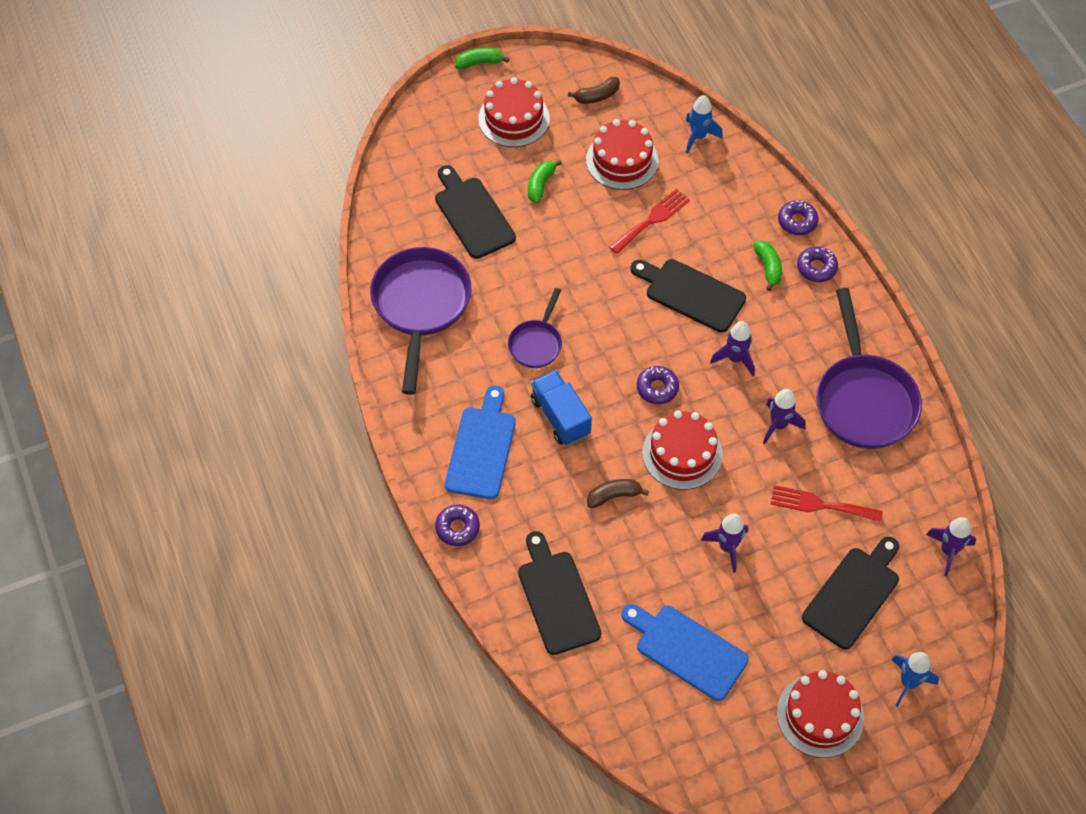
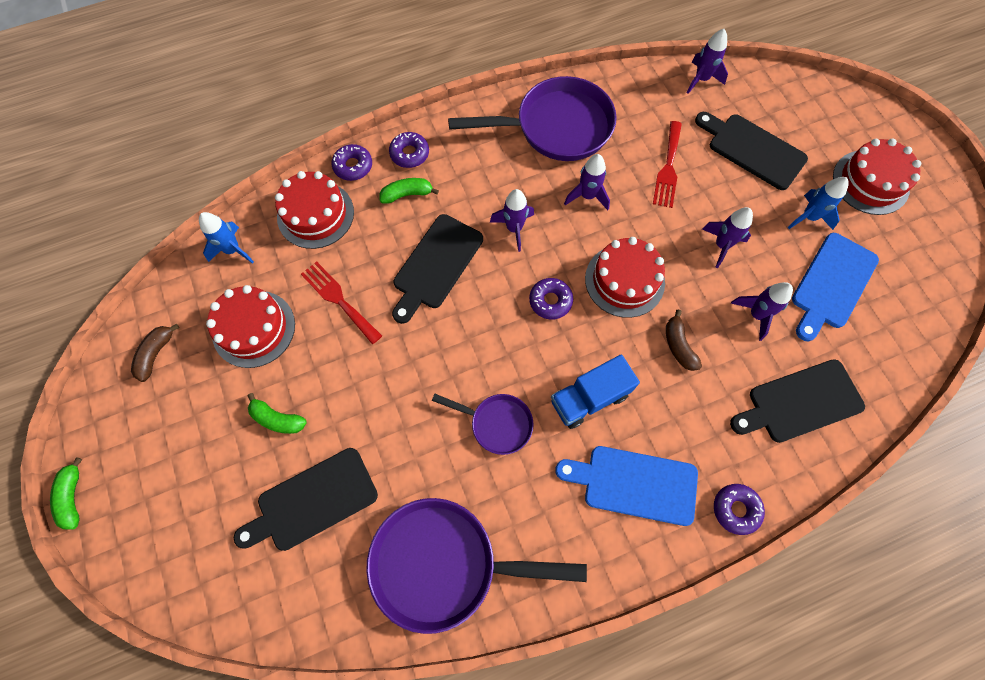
camera: 90 degrees left, 10 degrees up
(514, 118) = (172, 452): red cake -> red cake (315, 214)
(597, 96) = (156, 354): brown banana -> brown banana turned 135 degrees counterclockwise
(649, 570) = (756, 315): none -> purple rocket
(908, 682) = (826, 117): blue rocket -> blue rocket (808, 217)

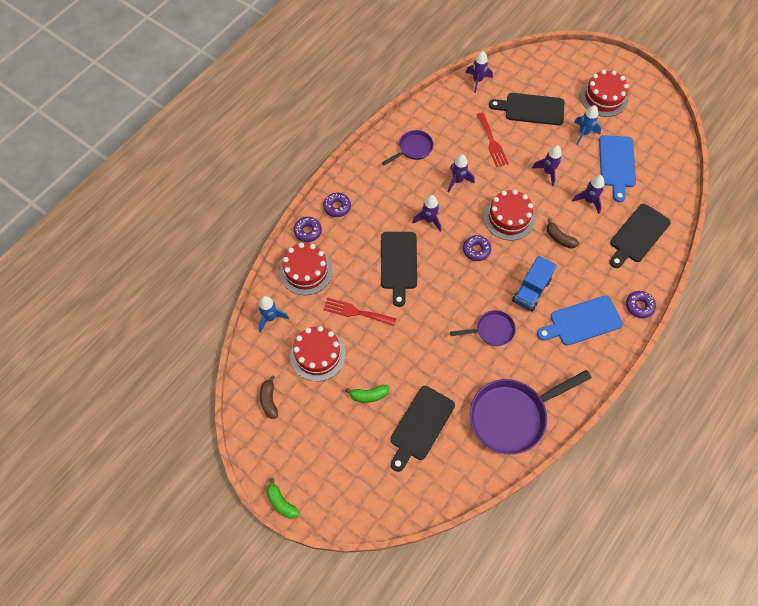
camera: 30 degrees left, 5 degrees down
(407, 194) = (353, 231): green banana -> none
(556, 127) = (413, 149): purple pan -> purple pan, size x0.53

